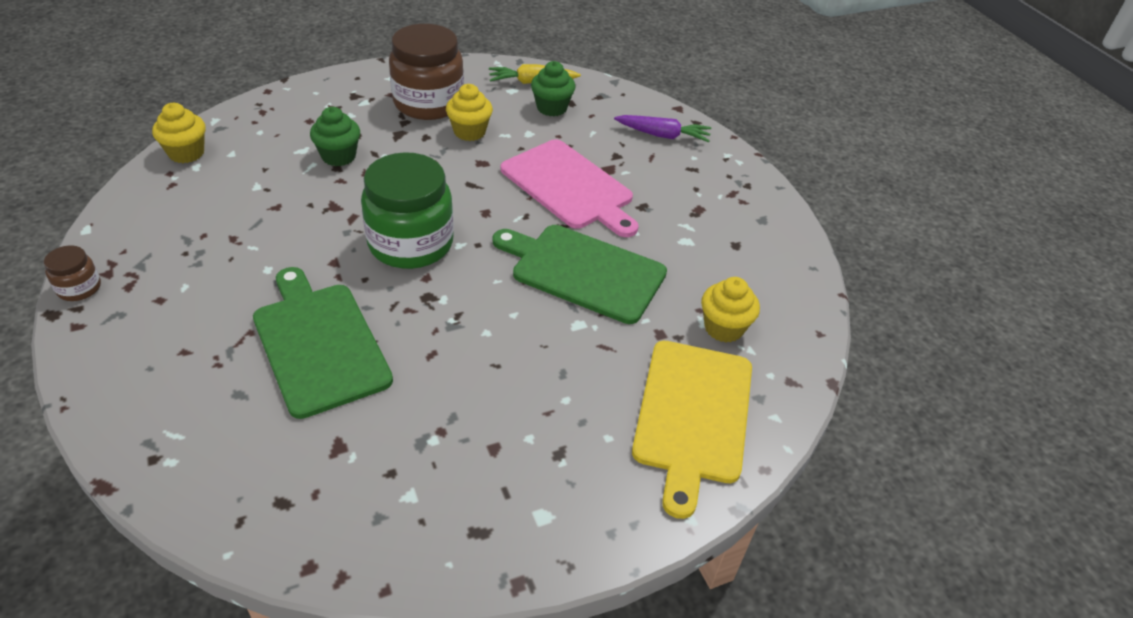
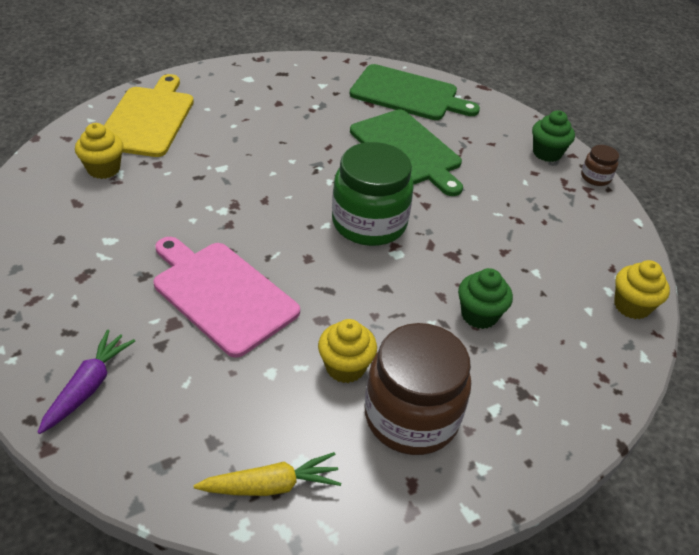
camera: 175 degrees right, 0 degrees up
(551, 108) = (240, 426): green cupcake -> green cupcake (547, 153)
(583, 271) = (214, 207): green cutting board -> green cutting board (408, 94)
(663, 135) = (89, 386): purple carrot -> purple carrot turned 105 degrees clockwise

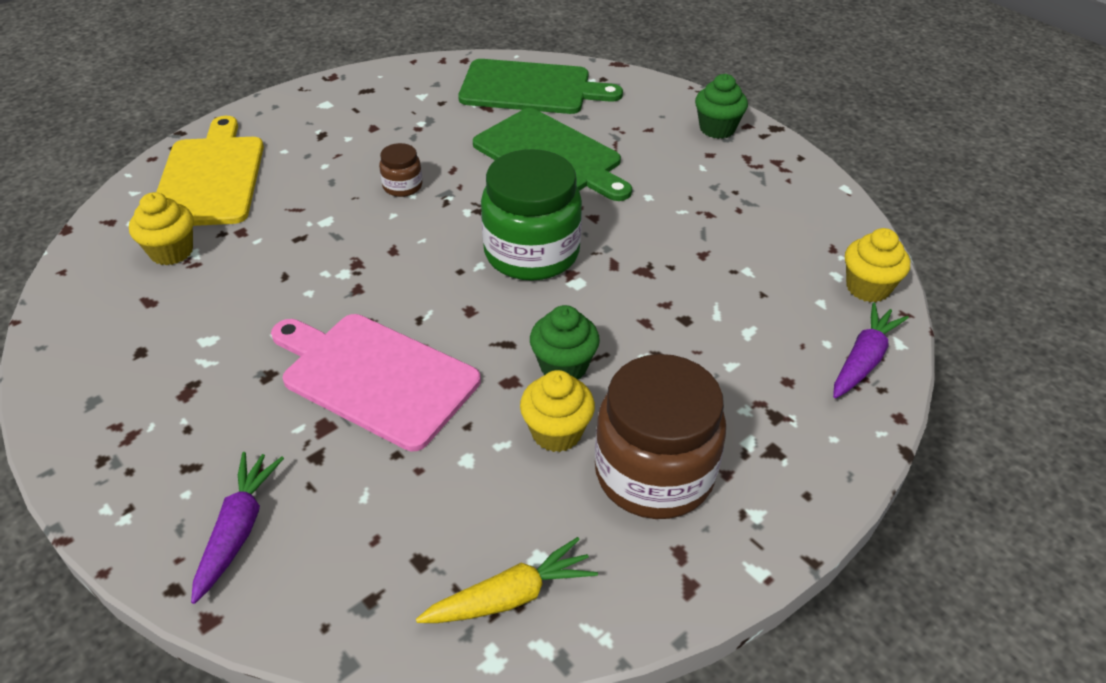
camera: 10 degrees left, 0 degrees up
(479, 315) = (697, 335): green cupcake -> green cupcake (563, 366)
(595, 177) = (781, 147): brown jar -> brown jar (402, 186)
(610, 363) = (863, 359): none -> purple carrot

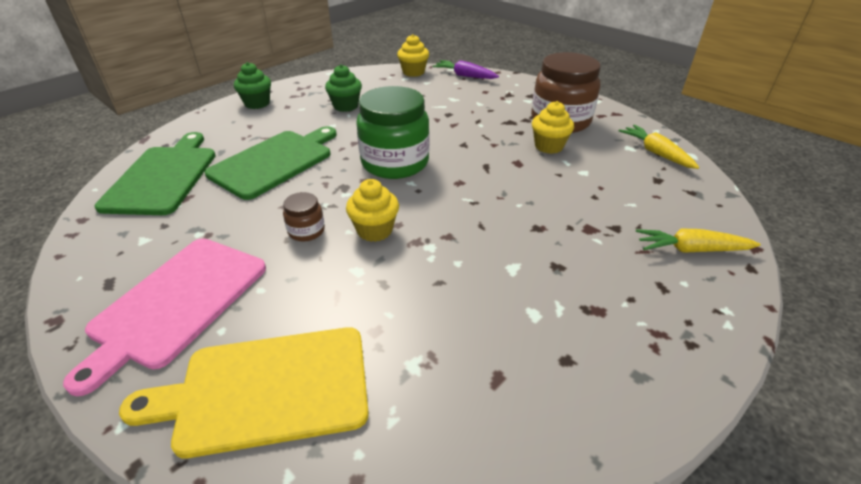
camera: 95 degrees left, 5 degrees down
(171, 251) = (414, 384): yellow cupcake -> yellow cupcake (374, 230)
(238, 529) = (690, 249): purple carrot -> yellow carrot
(375, 377) = (536, 213): pink cutting board -> pink cutting board (176, 303)
(563, 366) = (498, 146): green cupcake -> green cupcake (345, 106)

